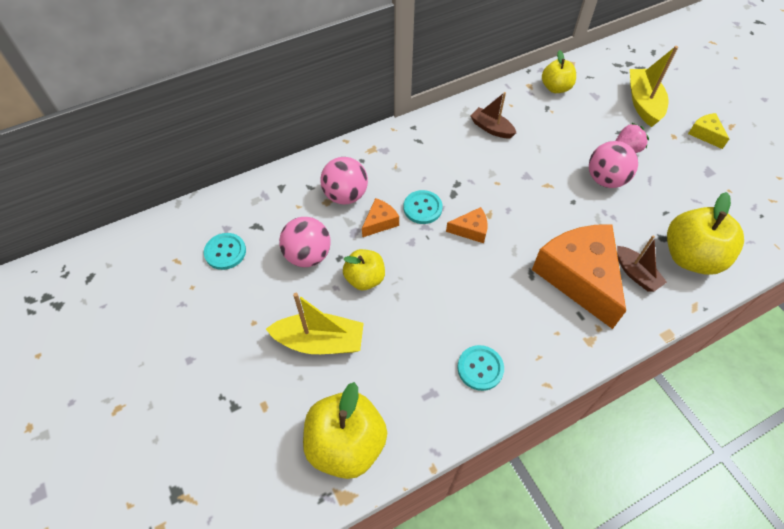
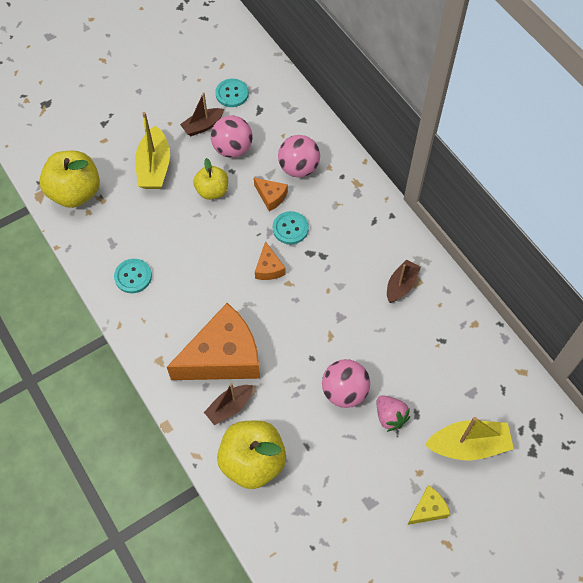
camera: 85 degrees right, 5 degrees up
(267, 285) = (203, 126): none -> brown boat
(555, 88) = (476, 351): yellow apple -> none

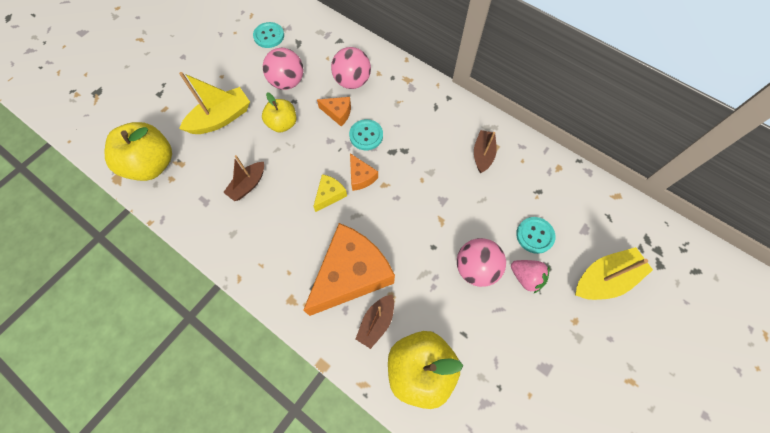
camera: 20 degrees left, 5 degrees up
(133, 276) = (236, 226): turquoise button -> turquoise button (535, 235)
(154, 167) = (221, 118): yellow boat -> yellow boat turned 105 degrees counterclockwise
(203, 126) = (253, 70): brown boat -> brown boat (248, 185)
(428, 509) = (599, 354): yellow cheese -> yellow cheese (329, 195)

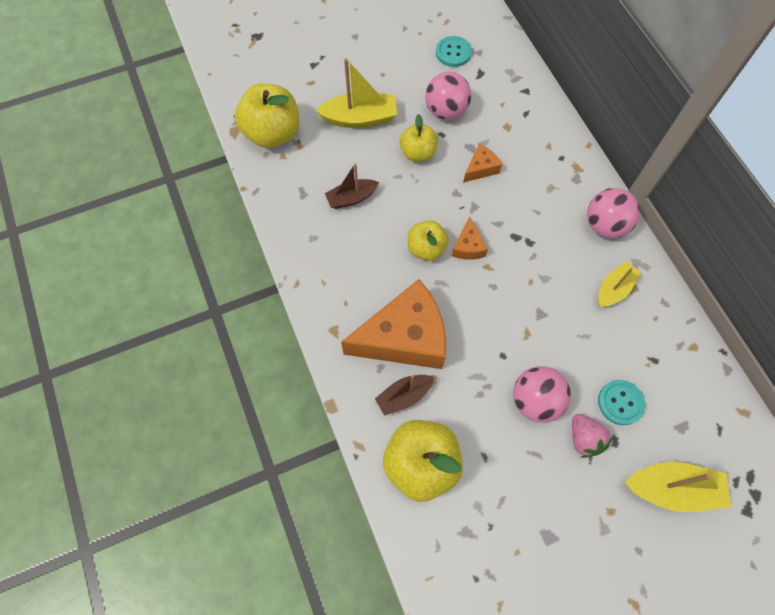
camera: 30 degrees right, 0 degrees up
(329, 195) = (426, 248): yellow cheese -> yellow apple
(338, 113) = (481, 168): orange cheese -> orange cheese turned 90 degrees counterclockwise
(352, 81) = (515, 142): pink ball -> pink ball (605, 225)
(366, 135) = (497, 206): turquoise button -> none
(482, 154) = (614, 289): brown boat -> yellow boat

